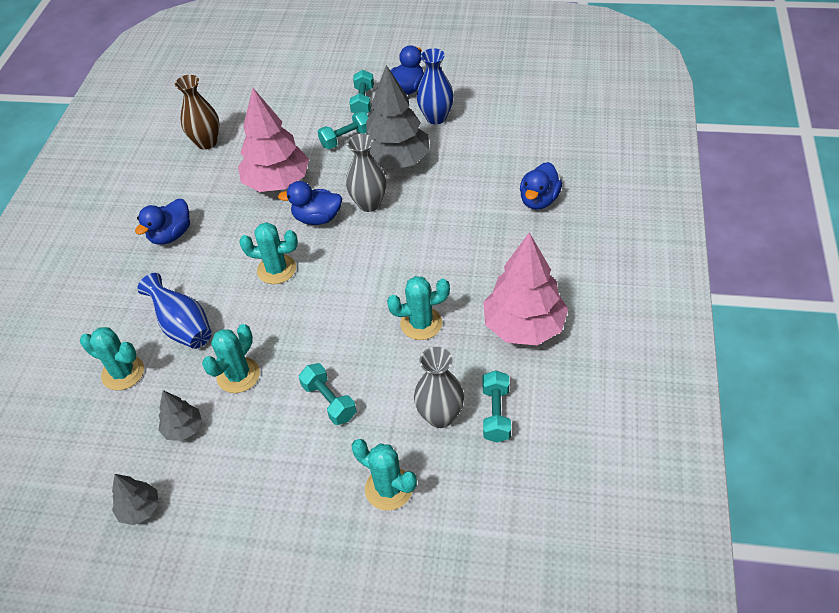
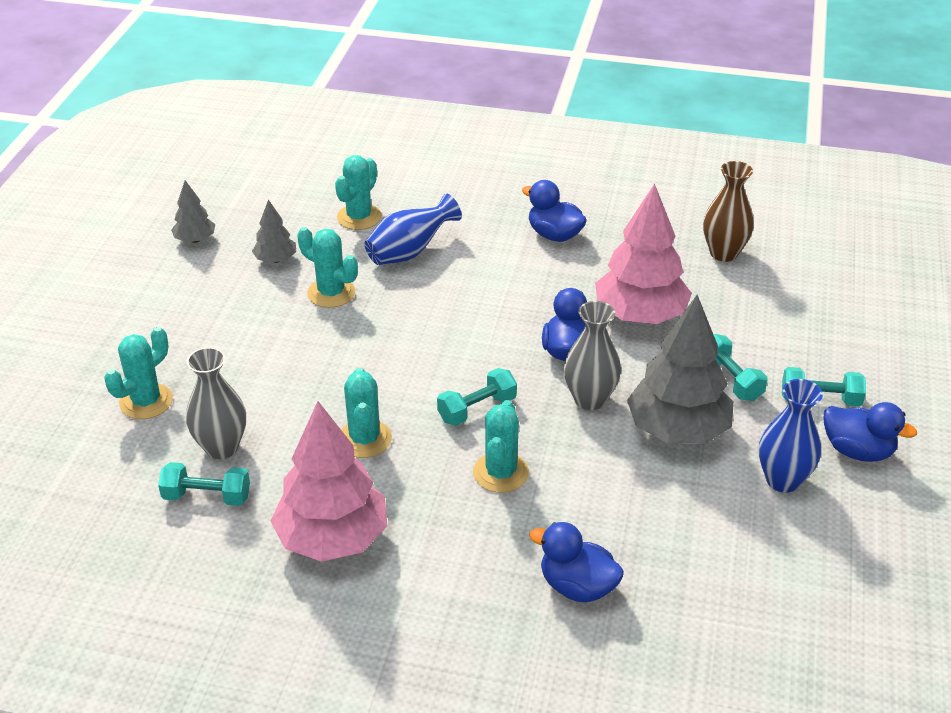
camera: 90 degrees right, 10 degrees down
(276, 269) = (482, 317): turquoise cactus -> turquoise cactus (500, 473)
(329, 401) = (273, 359): turquoise dumbbell -> turquoise dumbbell (477, 409)

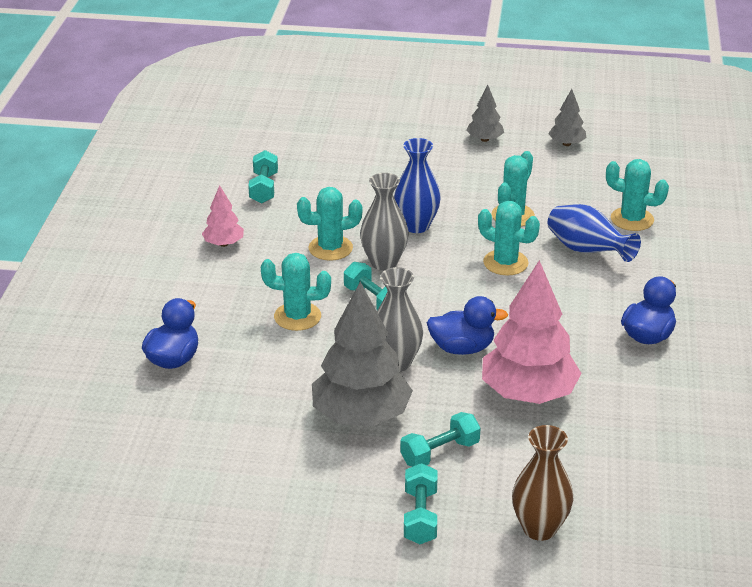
camera: 85 degrees right, 5 degrees down
(146, 401) = (360, 151): turquoise cactus -> turquoise cactus (505, 263)
(221, 447) = (314, 187): grey vase -> grey vase (384, 262)
(275, 260) = (551, 184): grey tree -> grey tree (484, 139)
(332, 539) = (223, 243): pink tree -> pink tree, size x0.49
(723, 253) = (658, 456): brown vase -> brown vase (539, 528)
(782, 480) = (299, 481): blue vase -> blue vase (416, 226)
(857, 451) = (345, 538): blue duck -> none

